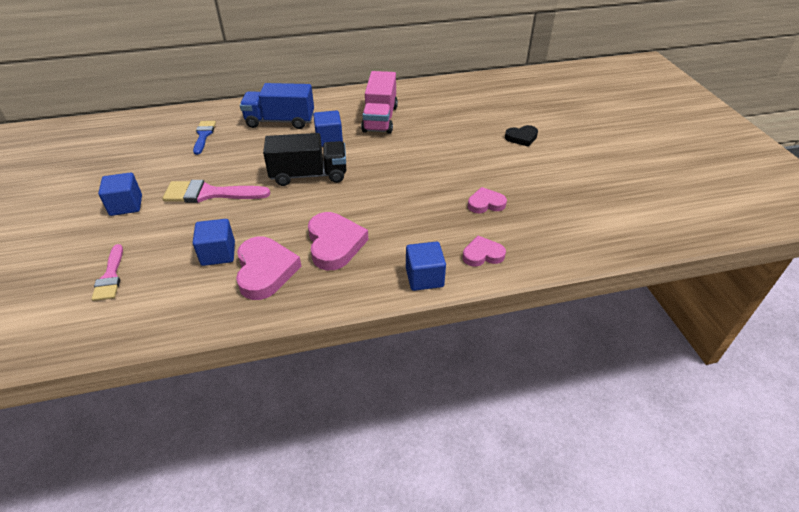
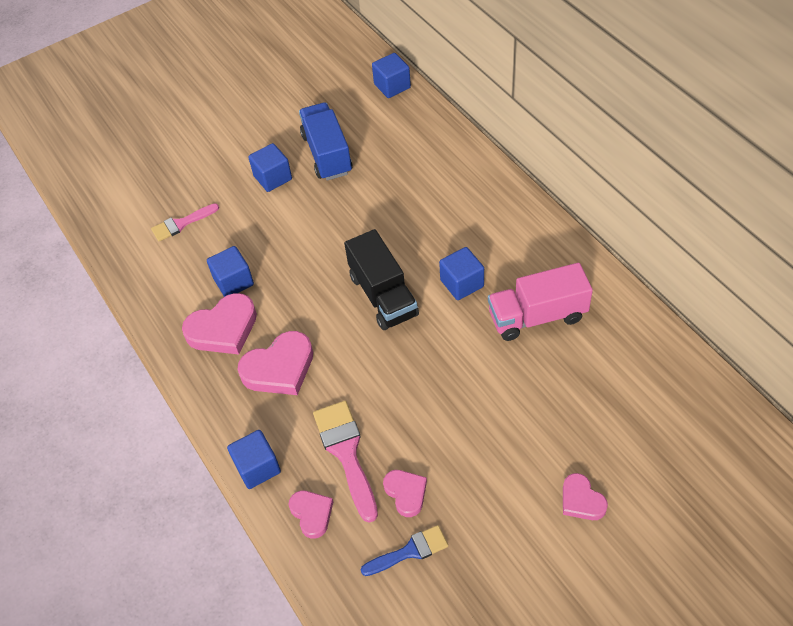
camera: 75 degrees right, 10 degrees up
(110, 124) = (392, 86): none -> blue cube
(204, 135) = (411, 169): blue brush -> blue brush (410, 551)
(210, 194) = (315, 229): pink brush -> pink brush (346, 453)
(280, 121) = (475, 220): blue truck -> blue truck (327, 154)
(521, 138) = (581, 500): black heart -> pink heart

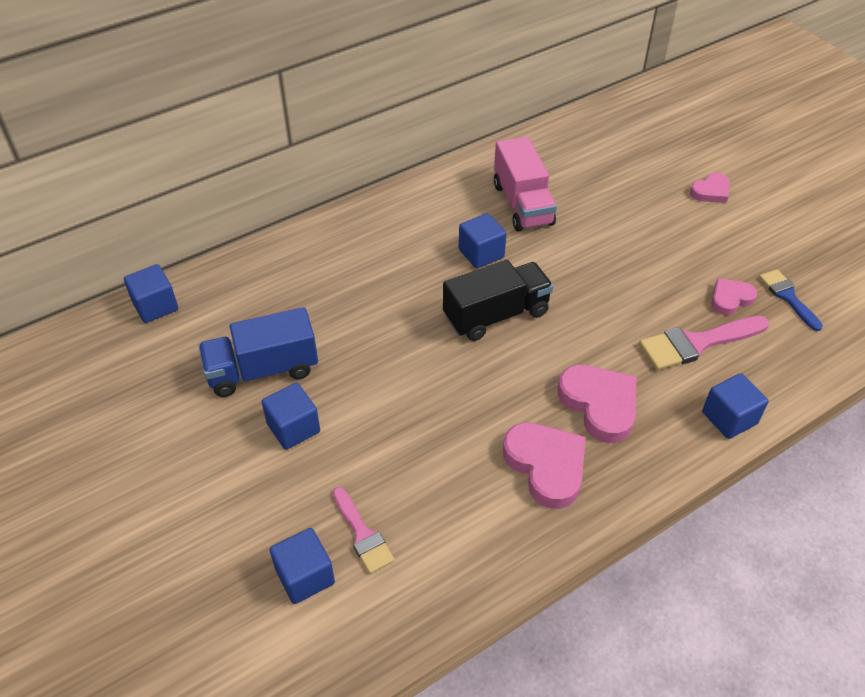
camera: 95 degrees left, 5 degrees down
(233, 282) = (471, 460): blue cube -> blue cube (305, 576)
(312, 514) = (770, 369): pink heart -> none

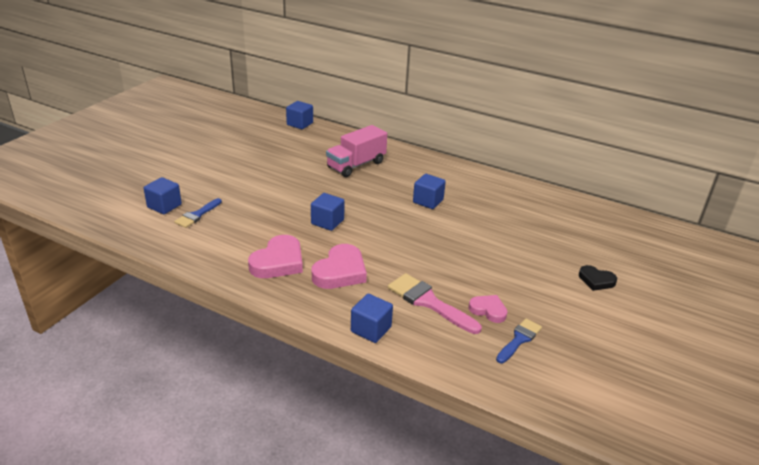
camera: 60 degrees right, 15 degrees down
(263, 370) = (281, 161): blue truck -> none
(293, 428) = (251, 179): blue cube -> blue cube (327, 222)
(362, 534) = (197, 215): pink brush -> blue brush
(496, 315) = (382, 218): black truck -> none
(522, 204) = (488, 205): pink truck -> pink truck (356, 165)
(711, 191) = (596, 280): pink heart -> black heart

